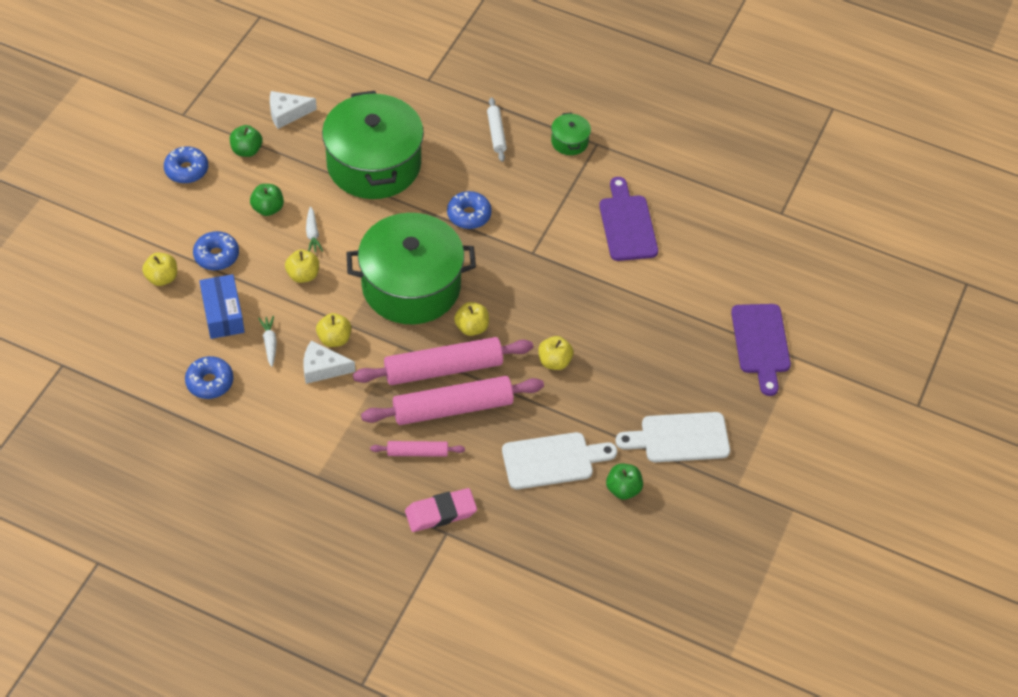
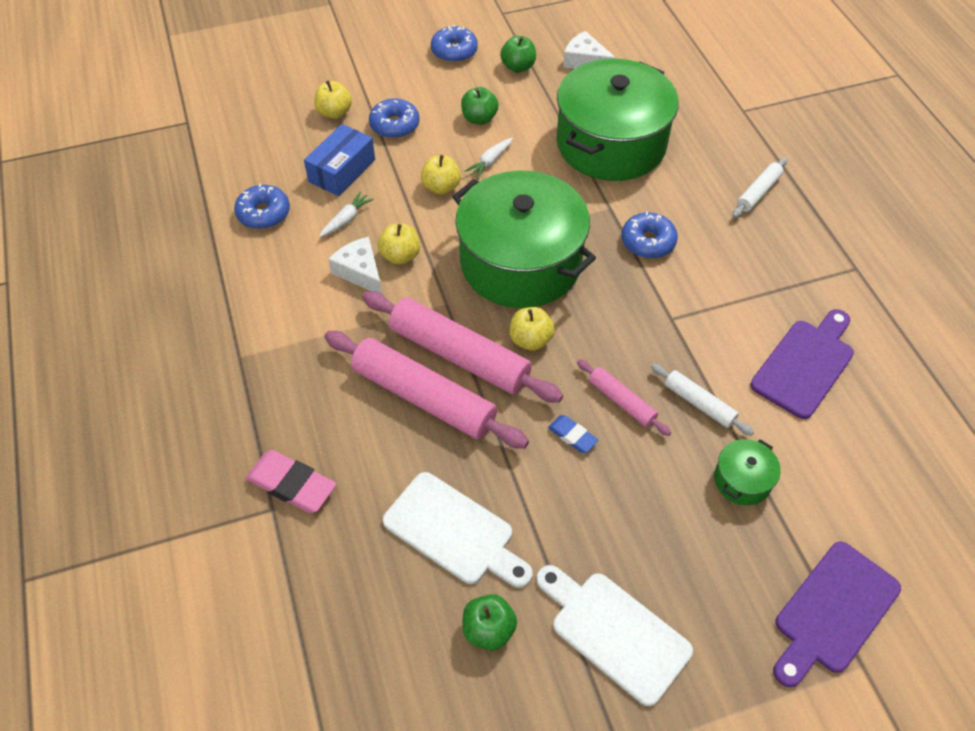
camera: 50 degrees right, 0 degrees up
(417, 452) = (343, 410): pink rolling pin -> pink rolling pin (621, 401)
(554, 361) = (572, 436): yellow apple -> blue eraser
(569, 141) = (828, 247): green pot -> green pot (742, 480)
(598, 290) = (699, 403): none -> white rolling pin

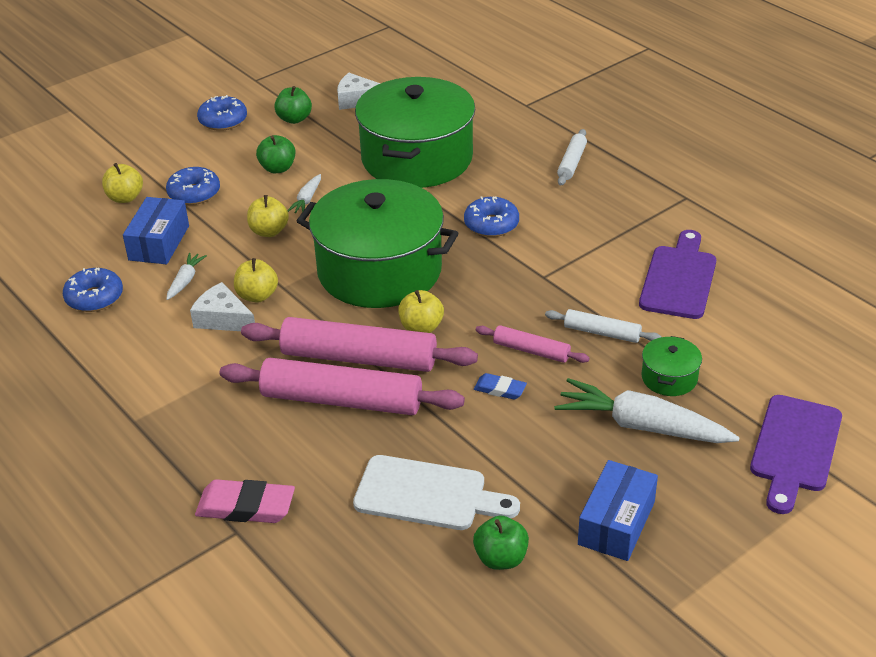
camera: 20 degrees left, 15 degrees down
(614, 632) = (616, 523): white cutting board -> blue box
(689, 528) = (641, 426): none -> white carrot

